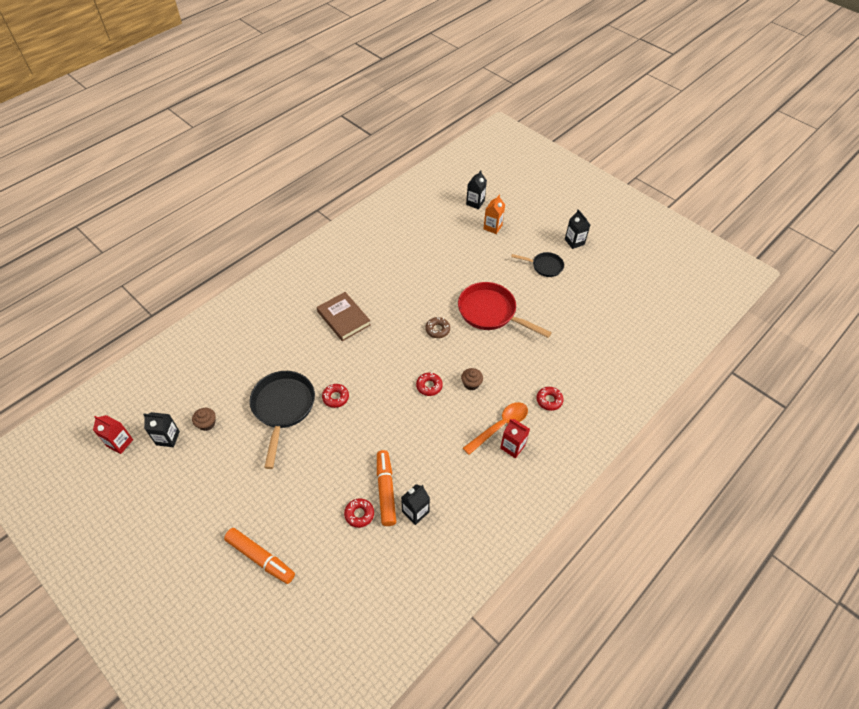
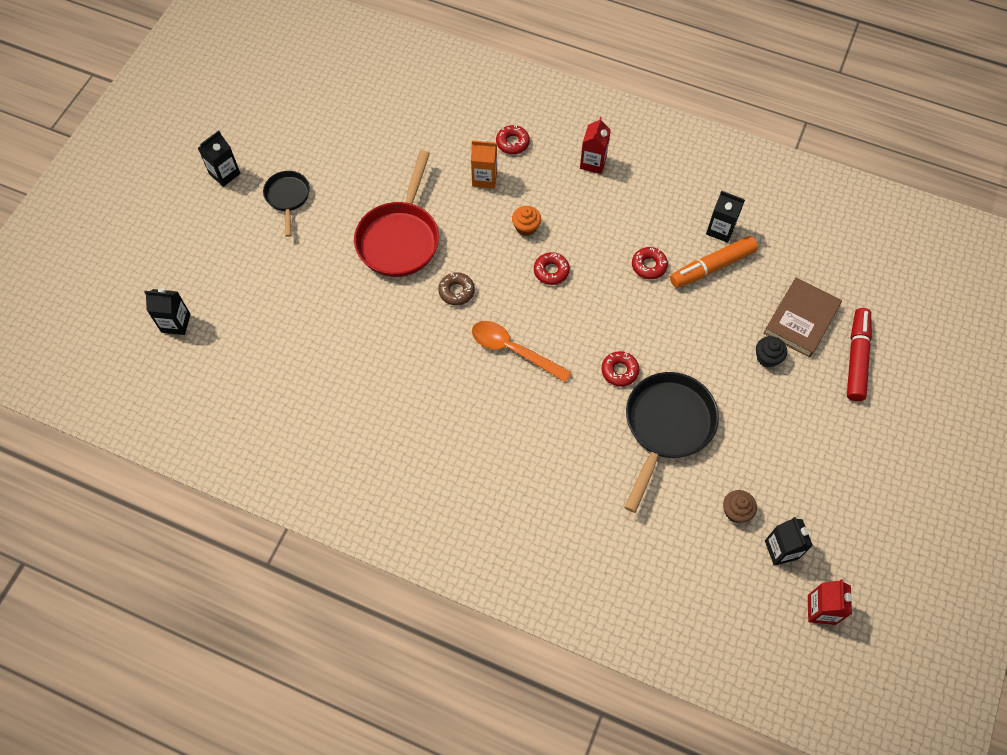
camera: 110 degrees left, 10 degrees up
(260, 558) = (856, 358): orange marker -> red marker
(283, 408) = (666, 427): black pan -> black pan turned 135 degrees clockwise
(295, 494) = (767, 357): none -> black cupcake
(344, 318) = (486, 417): brown book -> brown book (801, 319)
(359, 514) = (753, 282): red donut -> red donut (649, 266)
(471, 384) = (526, 227): brown cupcake -> orange cupcake
(492, 227) = (226, 283): orange carton -> orange carton (484, 178)
(500, 426) = (572, 181): orange spoon -> orange spoon (513, 350)

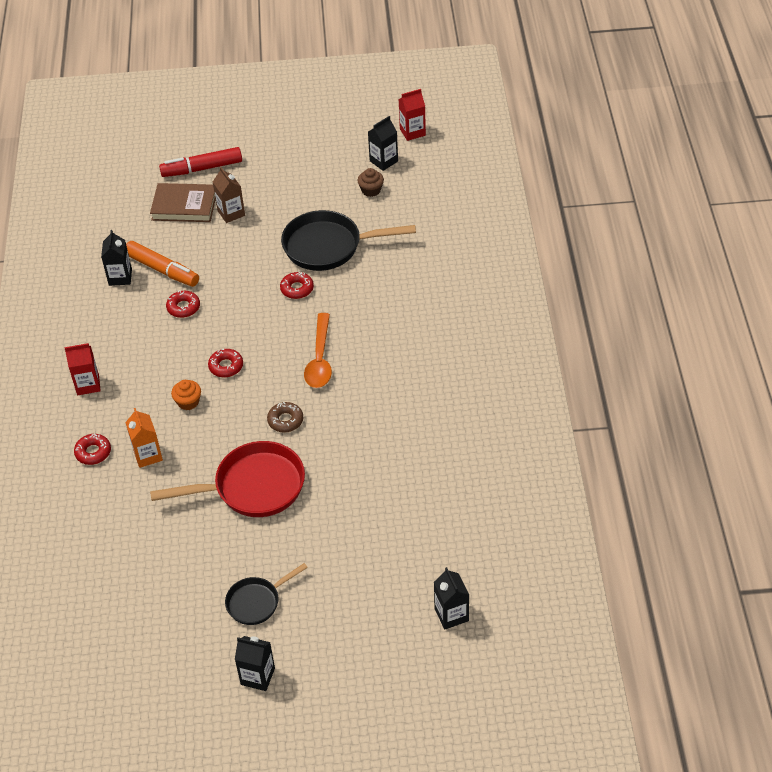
camera: 115 degrees left, 15 degrees down
(767, 357) = (231, 213): black cupcake -> brown carton

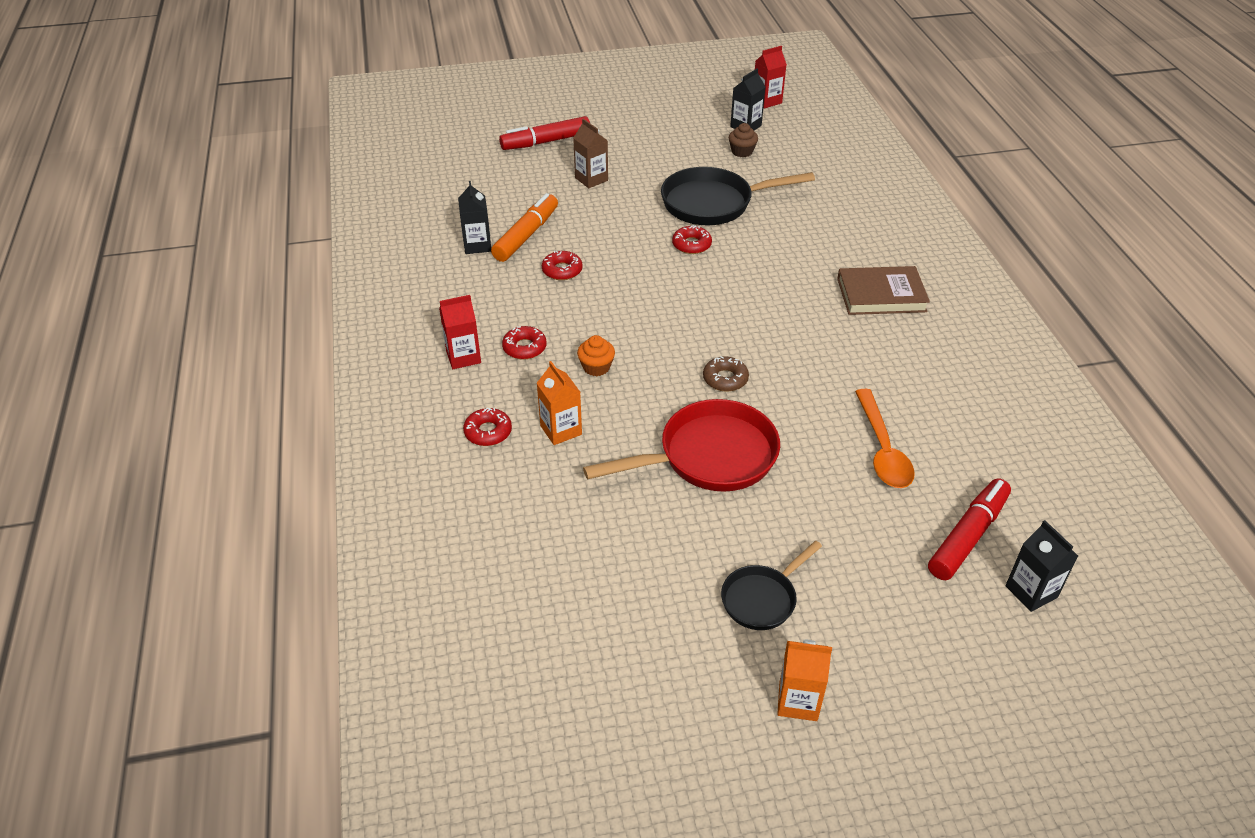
camera: 10 degrees left, 5 degrees down
(162, 270) = (526, 235): orange marker -> orange marker turned 90 degrees counterclockwise
(184, 206) = (535, 175): brown book -> brown book (881, 295)
(226, 366) = (632, 326): red donut -> red donut (524, 348)
(257, 676) = (798, 701): black carton -> orange carton
(320, 359) = (744, 312): orange spoon -> orange spoon (882, 449)
(423, 568) = (967, 536): none -> red marker

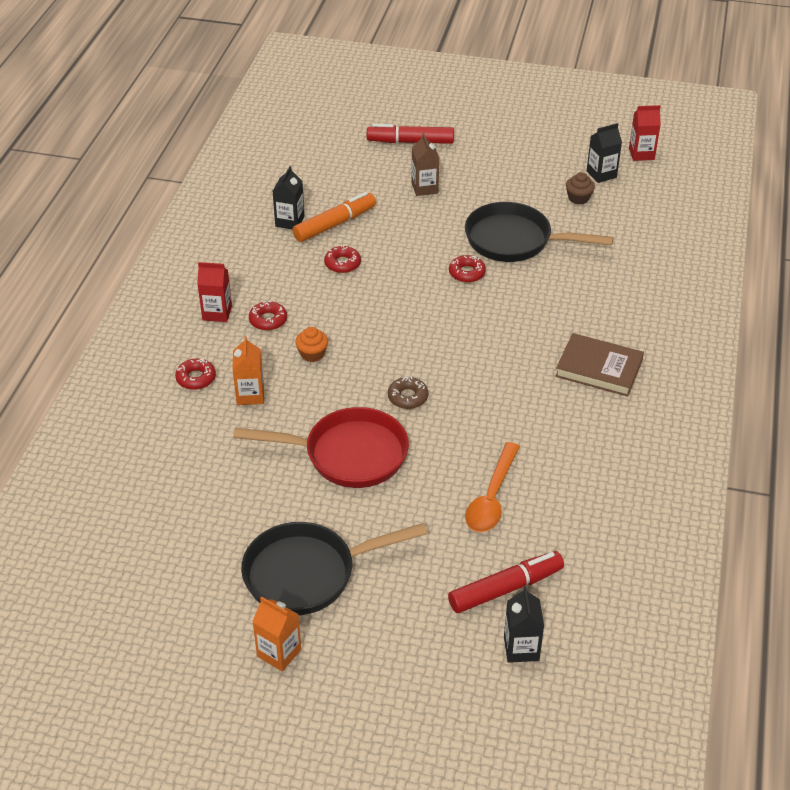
camera: 25 degrees right, 0 degrees up
(762, 598) = (308, 573): black pan -> black pan, size x1.78

